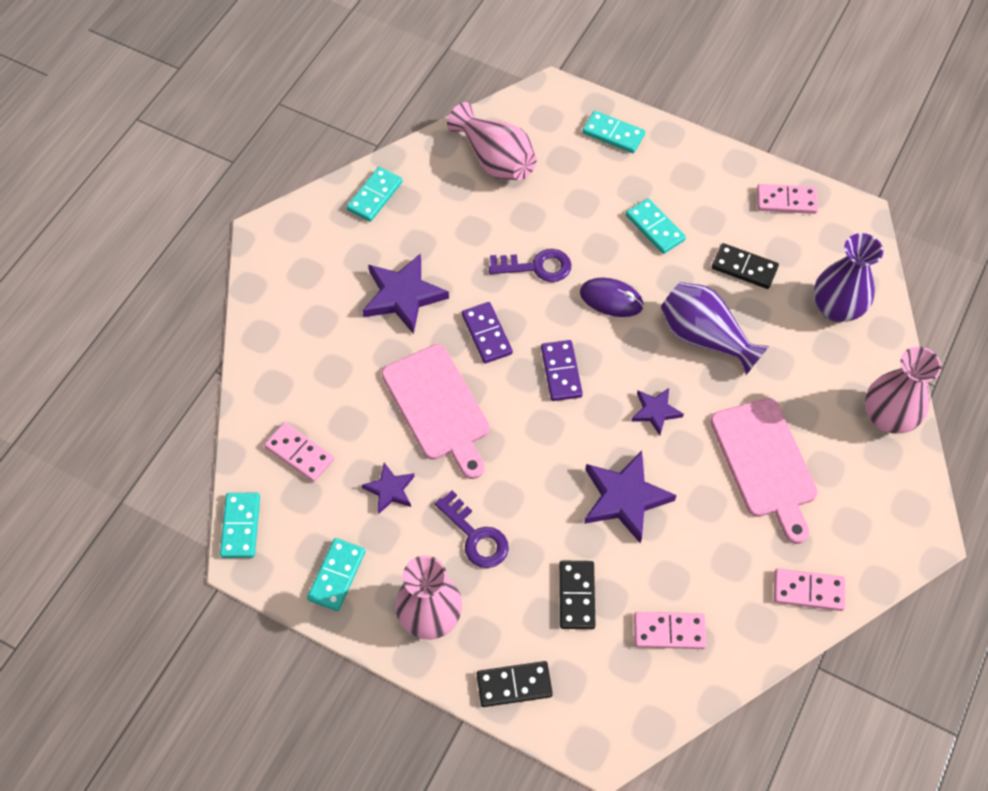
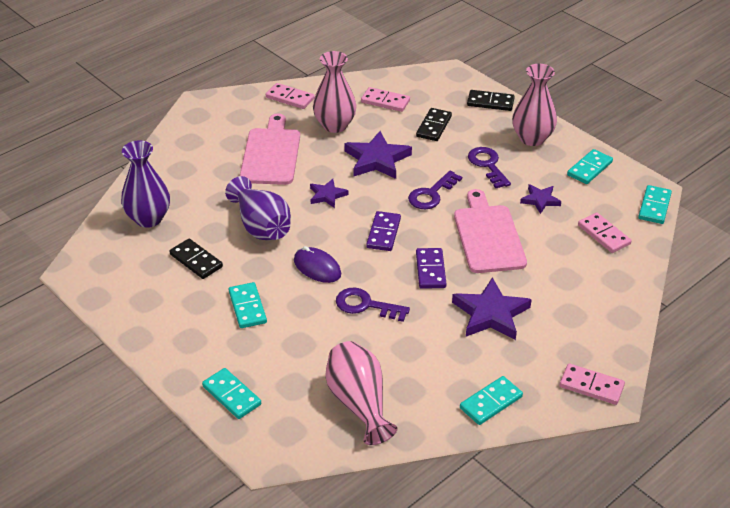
camera: 160 degrees left, 20 degrees down
(529, 456) = (431, 194): none -> purple key
(786, 201) = (121, 297): pink domino -> pink domino (591, 386)
(887, 417) = (170, 155): pink vase -> pink vase (335, 125)

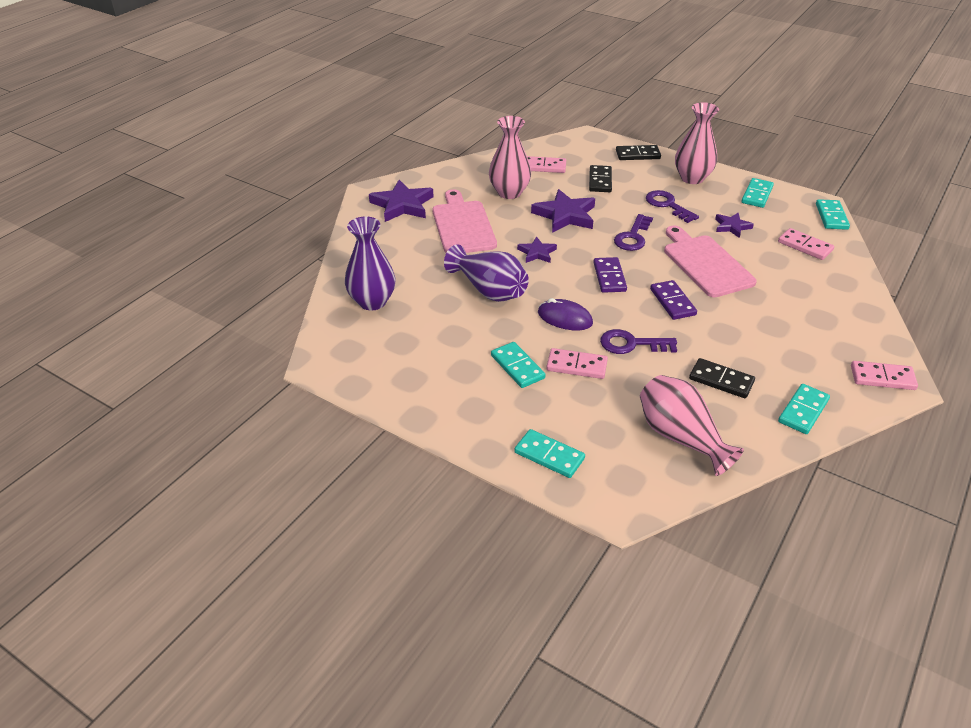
camera: 15 degrees left, 0 degrees up
(196, 261) = (441, 332): black domino -> black domino (721, 380)
(290, 98) = (454, 176): pink domino -> pink domino (576, 366)
(490, 314) = (751, 330): purple star -> purple star (402, 205)

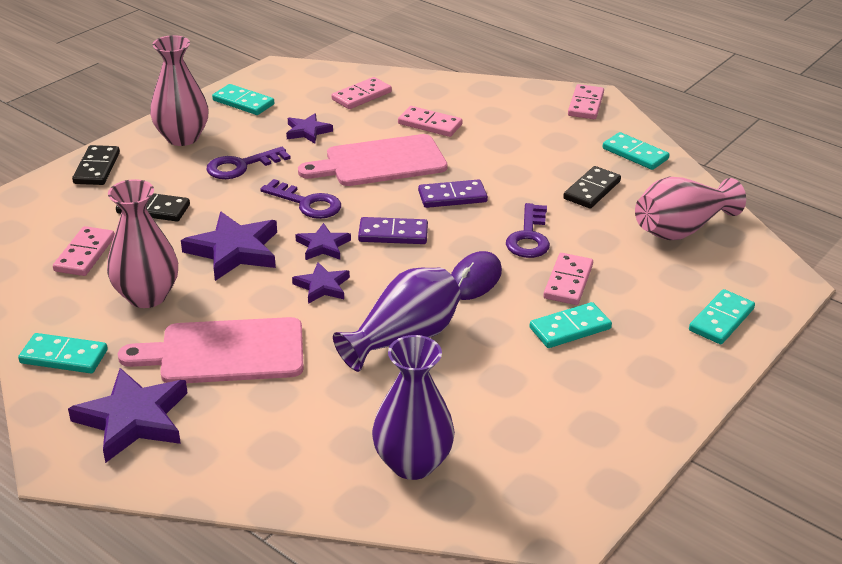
camera: 85 degrees left, 5 degrees down
(583, 248) = (323, 246): none -> purple star
(781, 284) = (430, 124): none -> pink domino
(831, 216) = (308, 69): turquoise domino -> turquoise domino (64, 356)

